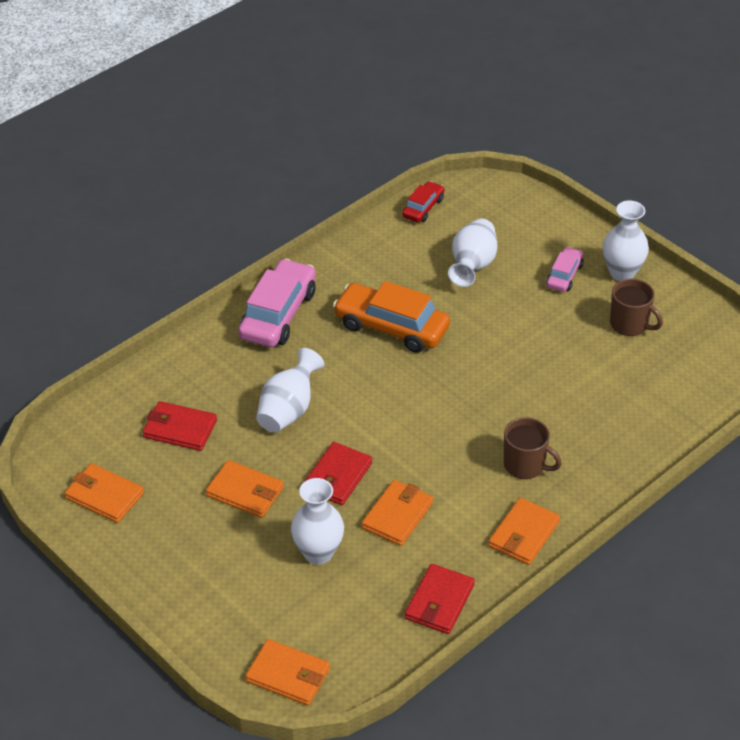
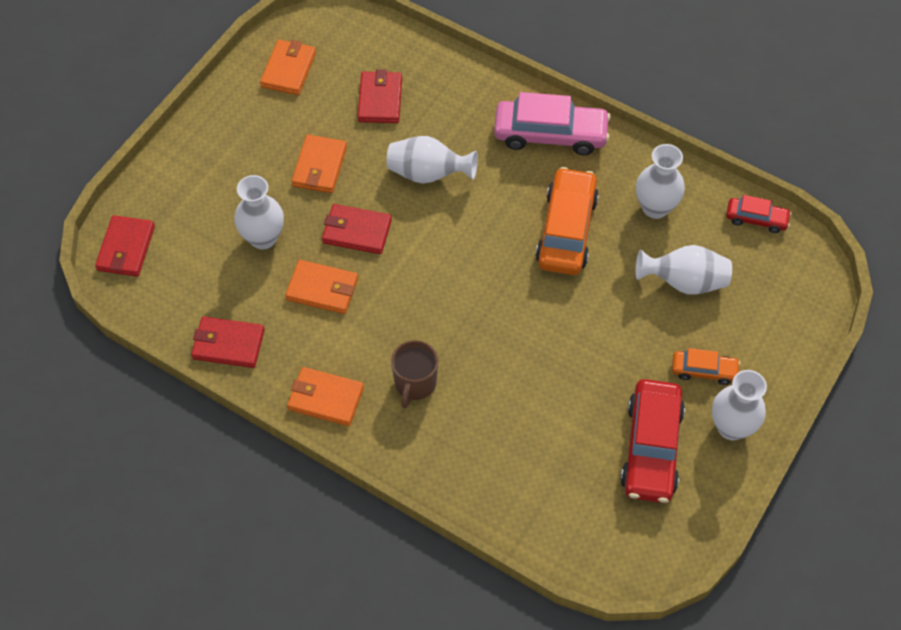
camera: 75 degrees right, 15 degrees up
(288, 675) = (126, 248): orange wallet -> red wallet
(388, 265) = (655, 207): none -> white vase
(564, 275) = (704, 371): pink car -> orange car
(630, 324) = (651, 448): brown mug -> red car

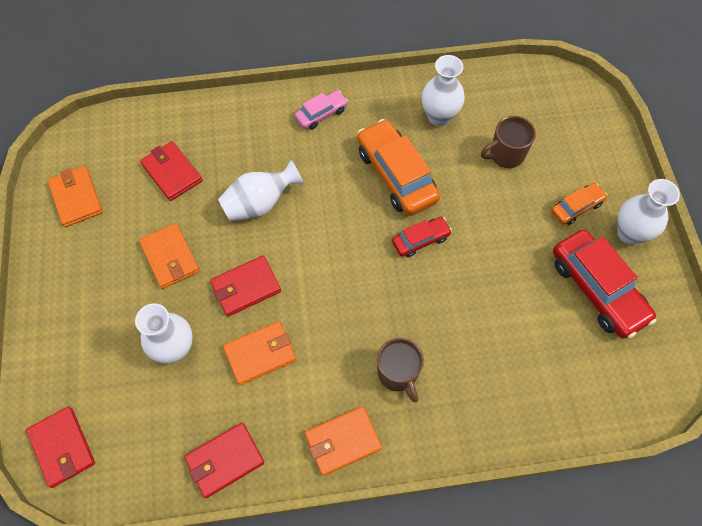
camera: 40 degrees left, 5 degrees up
(550, 134) = (321, 114): pink car -> pink car, size x0.53
(684, 282) = (505, 155): white vase -> brown mug
(756, 219) = (508, 79): red car -> red car (420, 240)

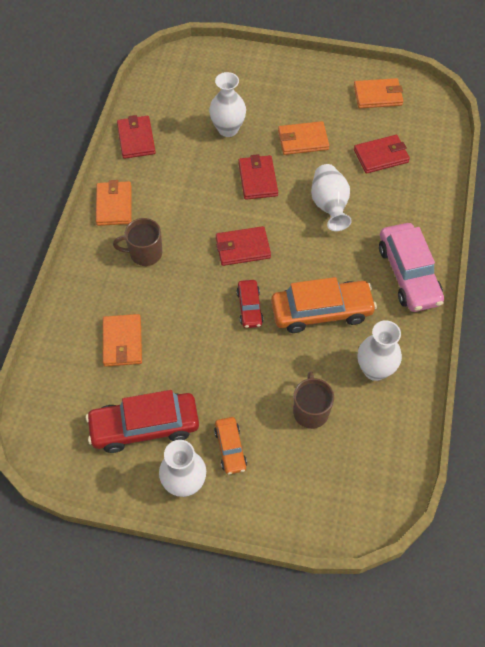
camera: 110 degrees right, 5 degrees down
(62, 447) = (187, 63): red wallet -> red wallet (242, 248)
(260, 354) = (201, 175): orange wallet -> orange wallet (122, 342)
(321, 114) = (408, 274): pink car -> pink car, size x1.88

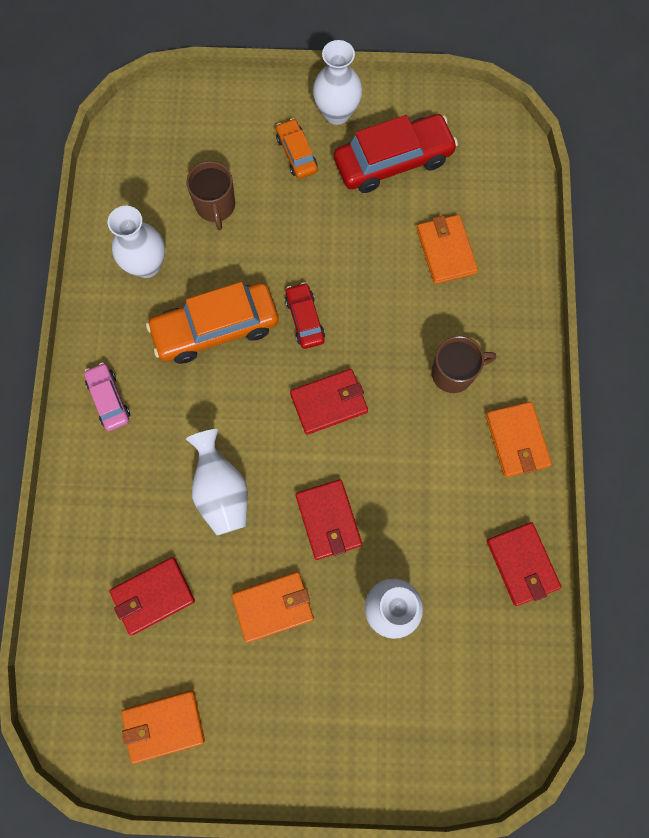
camera: 170 degrees right, 15 degrees up
(408, 274) = (109, 399): pink car -> pink car, size x0.53

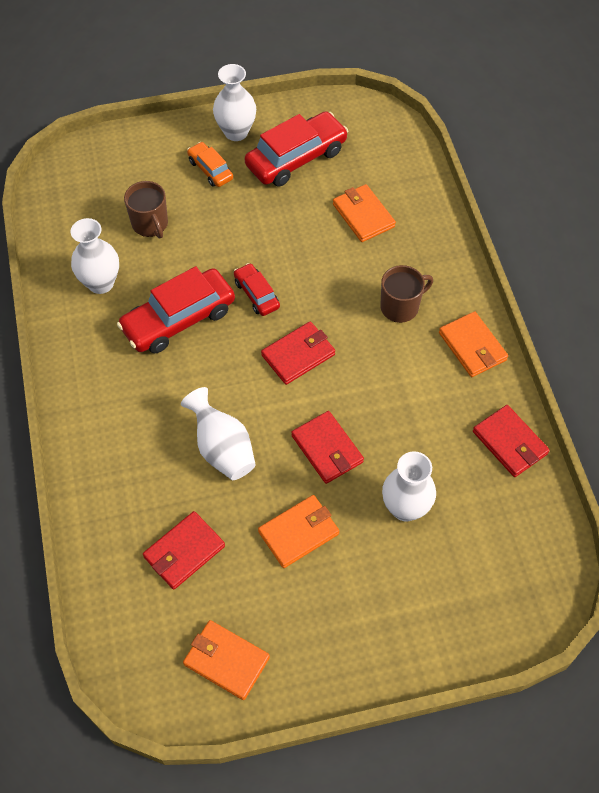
camera: 15 degrees left, 15 degrees down
(109, 399) = (96, 398): pink car -> none
(163, 726) = (226, 661): orange wallet -> orange wallet turned 60 degrees clockwise
(216, 328) = (178, 319): orange car -> red car

